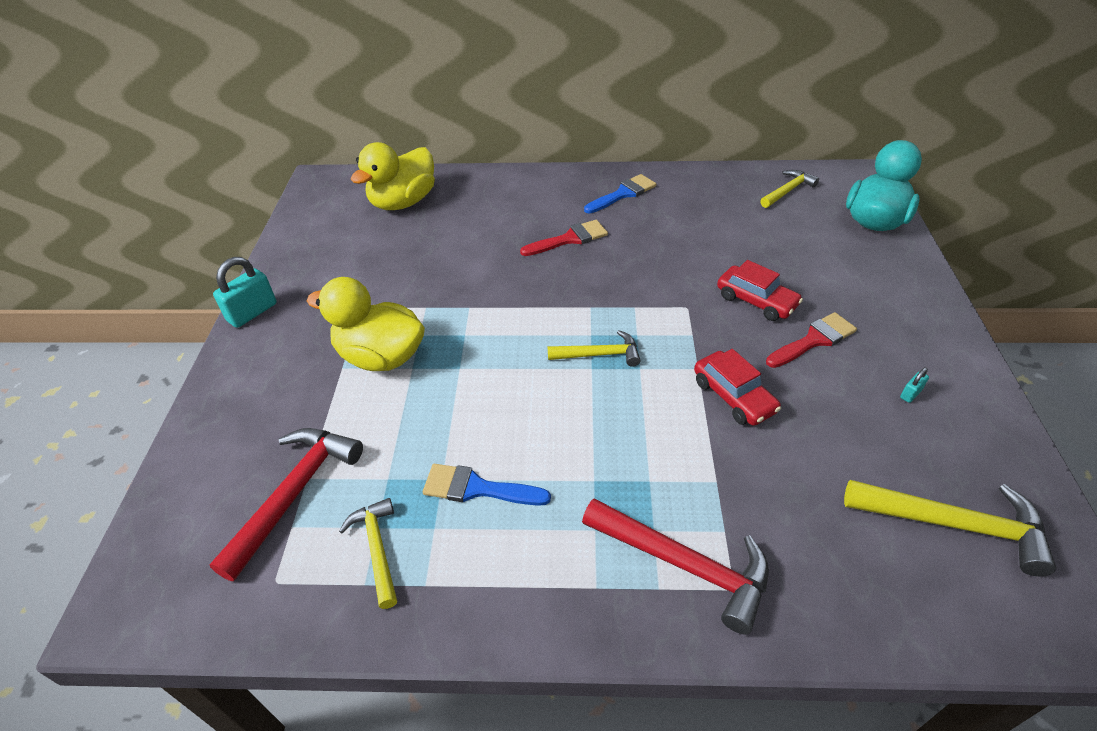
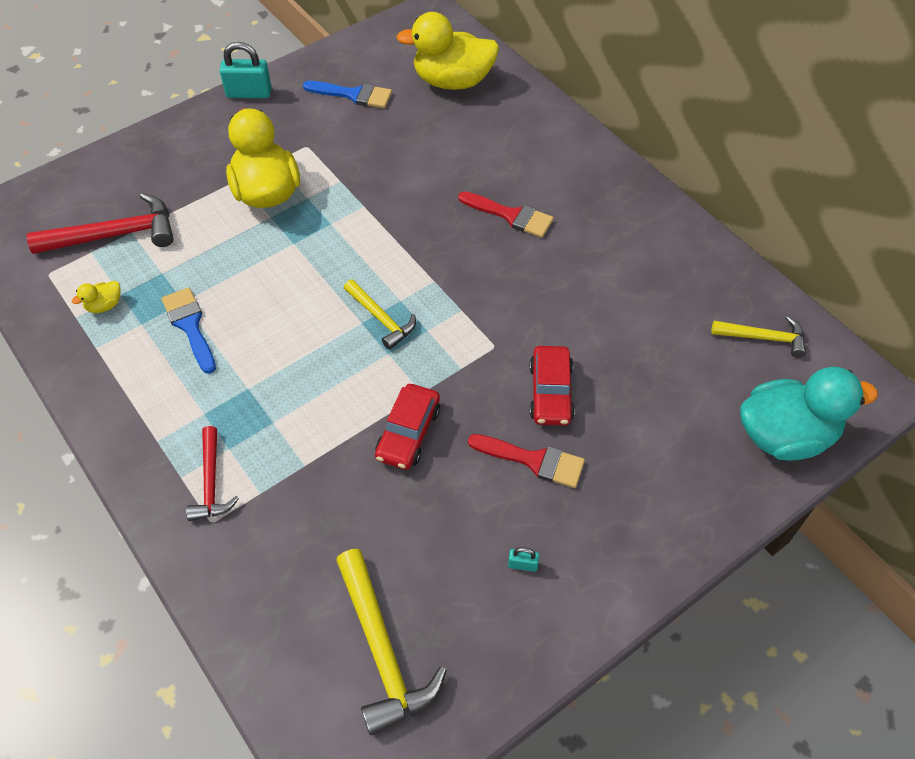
camera: 50 degrees right, 10 degrees up
(377, 549) = (104, 305): yellow hammer -> yellow duck
(623, 194) = (619, 214): blue brush -> blue brush (354, 95)
(685, 565) = (211, 483): red hammer -> red hammer, size x0.62

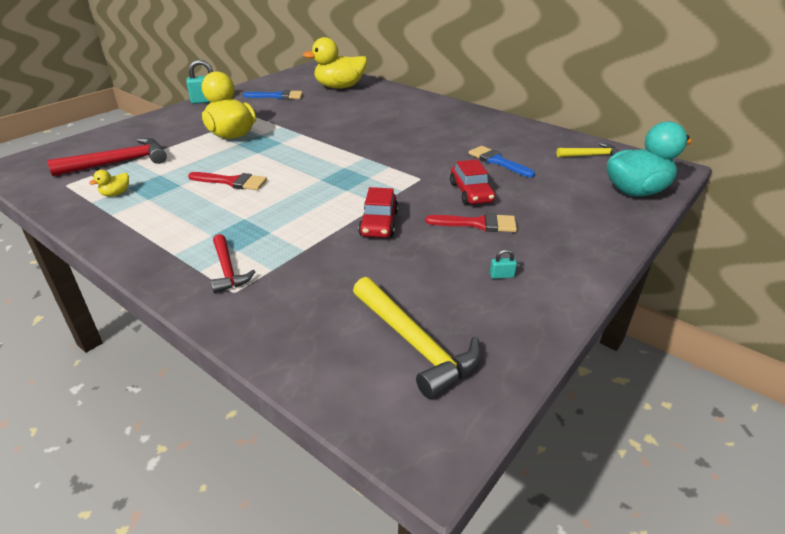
camera: 15 degrees left, 20 degrees down
(190, 326) = (188, 195): blue brush -> blue brush (497, 161)
(381, 319) = (334, 176): yellow hammer -> none
(511, 215) = (402, 128): red brush -> red brush (232, 182)

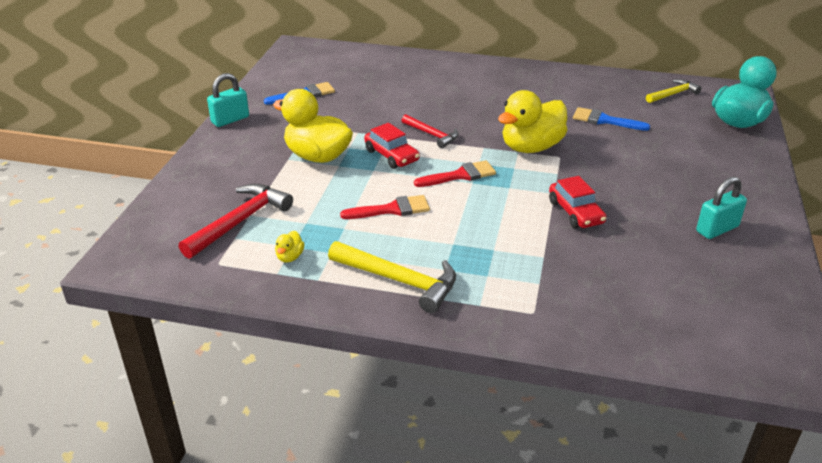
camera: 25 degrees left, 0 degrees up
(228, 270) = (503, 296): red hammer -> red hammer (432, 135)
(339, 87) = (357, 67): yellow duck -> yellow duck (531, 147)
(415, 344) = (715, 304): yellow hammer -> yellow hammer (399, 281)
(471, 193) = (617, 159): red car -> red car (391, 155)
(478, 224) = (653, 188): red brush -> red brush (460, 175)
(501, 275) = (717, 229): turquoise padlock -> turquoise padlock, size x2.13

